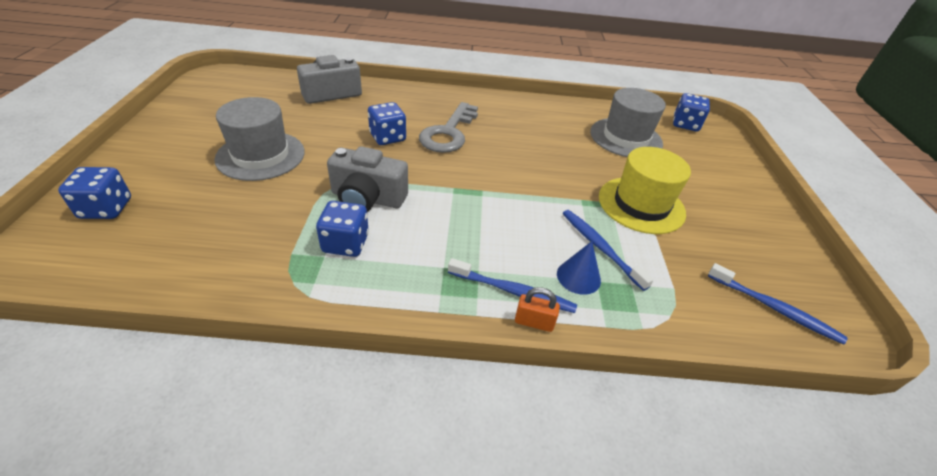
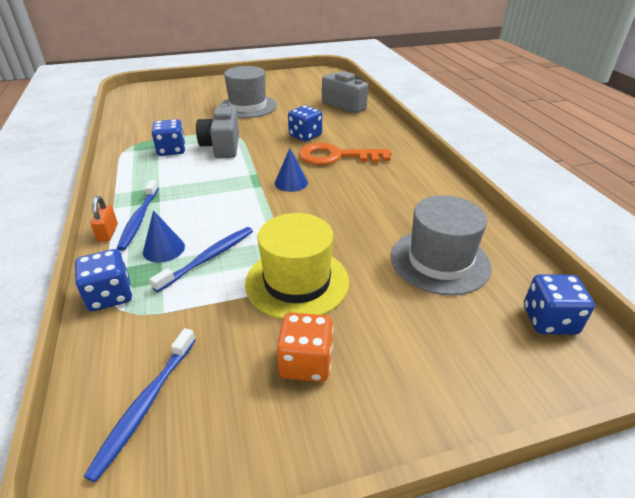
camera: 75 degrees right, 5 degrees down
(106, 208) = (177, 90): blue dice -> blue dice (110, 295)
(448, 133) = (336, 156): grey key -> orange key
(485, 171) = (291, 182): none -> blue cone
(726, 221) = (306, 363): none -> orange dice

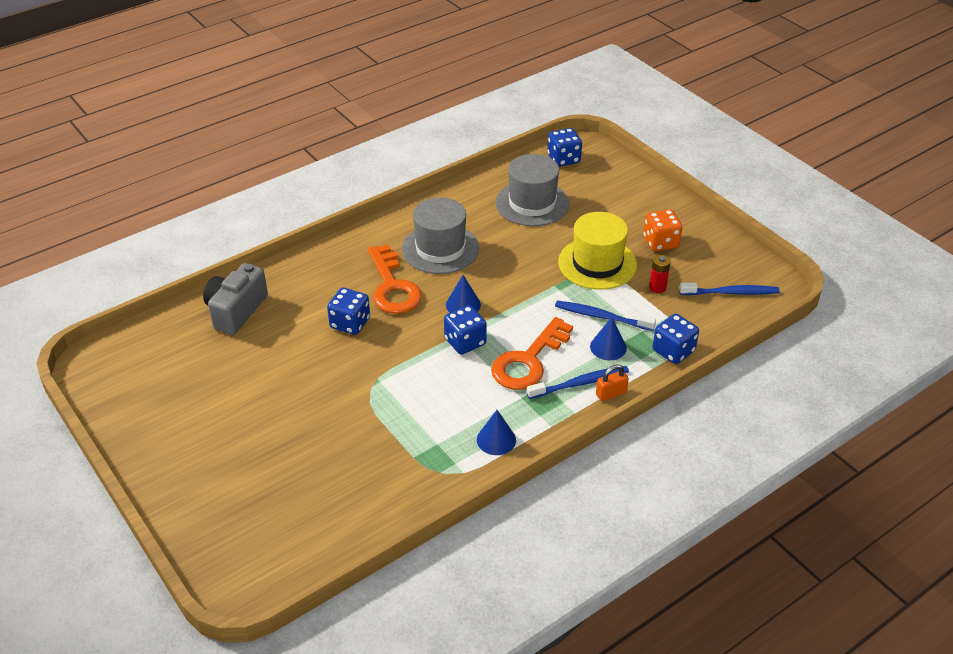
camera: 110 degrees left, 5 degrees up
(132, 168) = (496, 439): none -> blue cone
(171, 150) = (439, 426): blue dice -> blue dice (465, 342)
(194, 199) = (528, 361): none -> orange key
(218, 322) = (657, 287): none -> red battery
(222, 146) = (408, 385): grey camera -> none
(248, 106) = (273, 407): grey hat -> grey hat (440, 249)

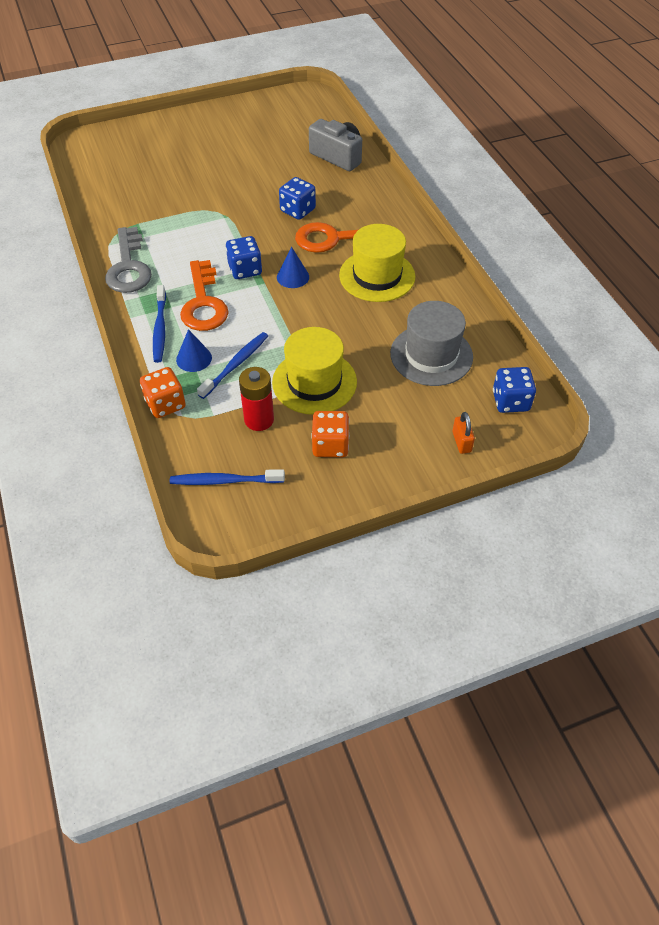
camera: 105 degrees right, 10 degrees up
(440, 249) = (377, 276): grey hat -> yellow hat
(496, 439) = (128, 267): blue cone -> grey key
(528, 361) = (203, 303): orange key -> orange key turned 150 degrees counterclockwise
(611, 394) = (137, 345): orange padlock -> orange padlock (461, 442)
(657, 287) = (259, 420): red battery -> red battery, size x1.57
(673, 351) = (165, 404): blue dice -> orange dice
(731, 293) = (224, 481): blue toothbrush -> blue toothbrush turned 75 degrees clockwise

